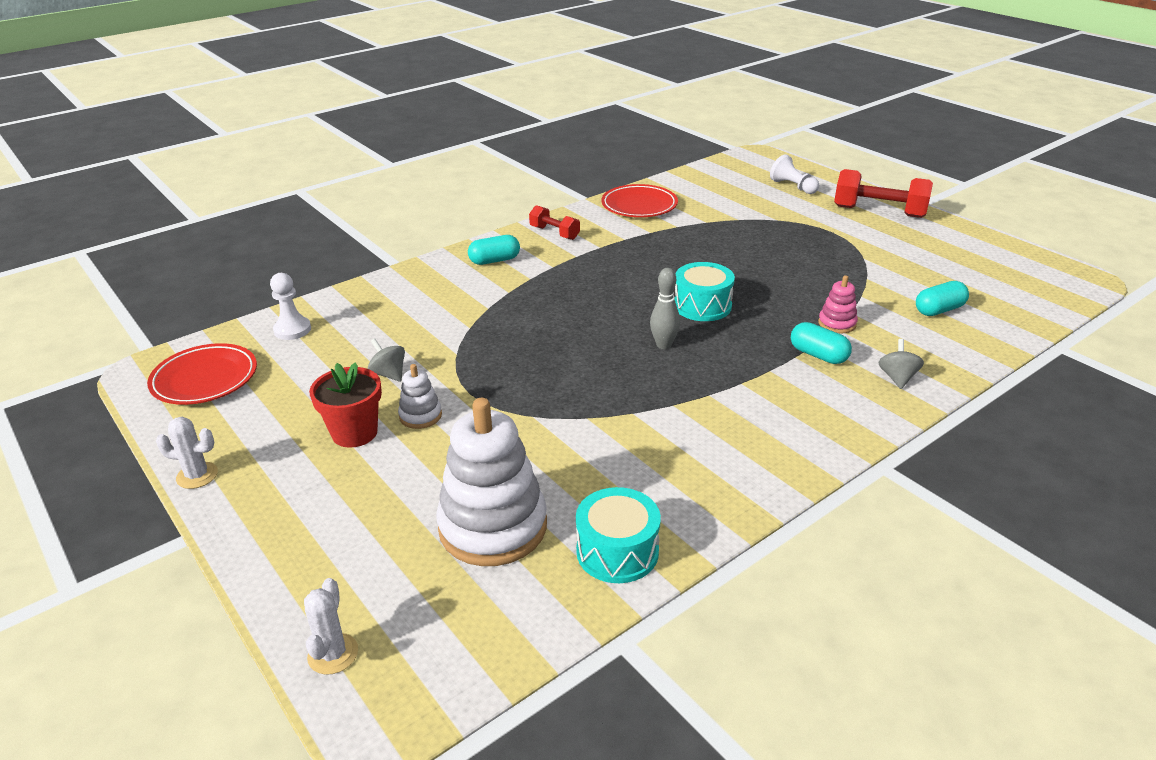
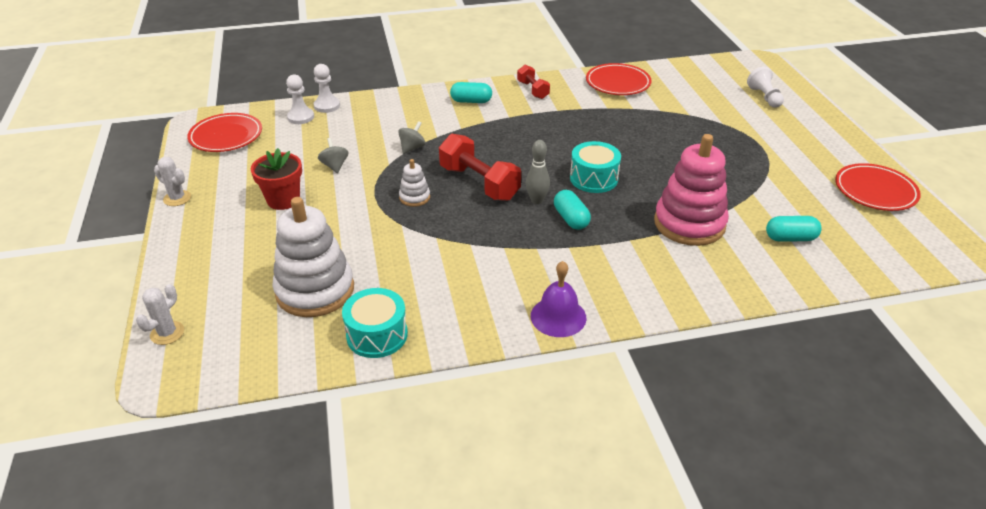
camera: 25 degrees right, 5 degrees up
(317, 308) = (327, 106): none -> white pawn
(420, 416) = (331, 201): white stacking toy -> white stacking toy (414, 197)
(798, 458) = (558, 316): none -> purple bell
(818, 355) = (649, 244): turquoise capsule -> turquoise capsule (571, 219)
(837, 323) = (689, 224): pink stacking toy -> pink stacking toy, size x2.18
(879, 212) = (822, 138): red dumbbell -> red dumbbell (479, 183)
(897, 378) = (697, 282): grey spinning top -> grey spinning top (412, 148)
(967, 247) = (875, 191): none -> red plate

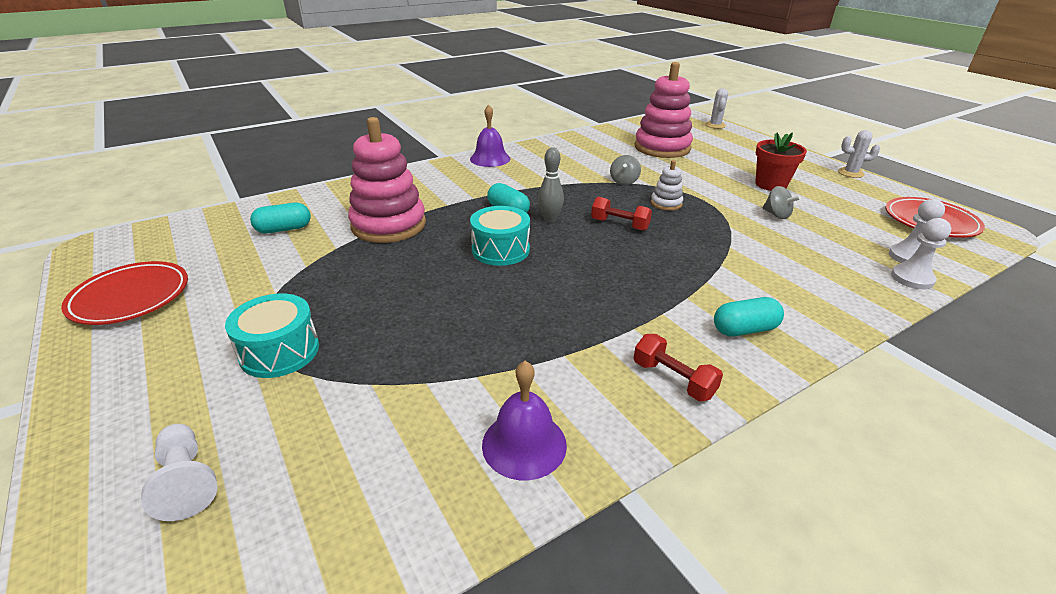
camera: 160 degrees right, 5 degrees down
(315, 290) = (662, 148): white stacking toy -> pink stacking toy
(377, 335) = (599, 138): turquoise drum -> turquoise drum (279, 351)
(412, 148) = (730, 246): grey spinning top -> grey spinning top (624, 181)
(479, 183) = (619, 225): red dumbbell -> red dumbbell, size x0.57
(618, 83) = (524, 444): red plate -> purple bell

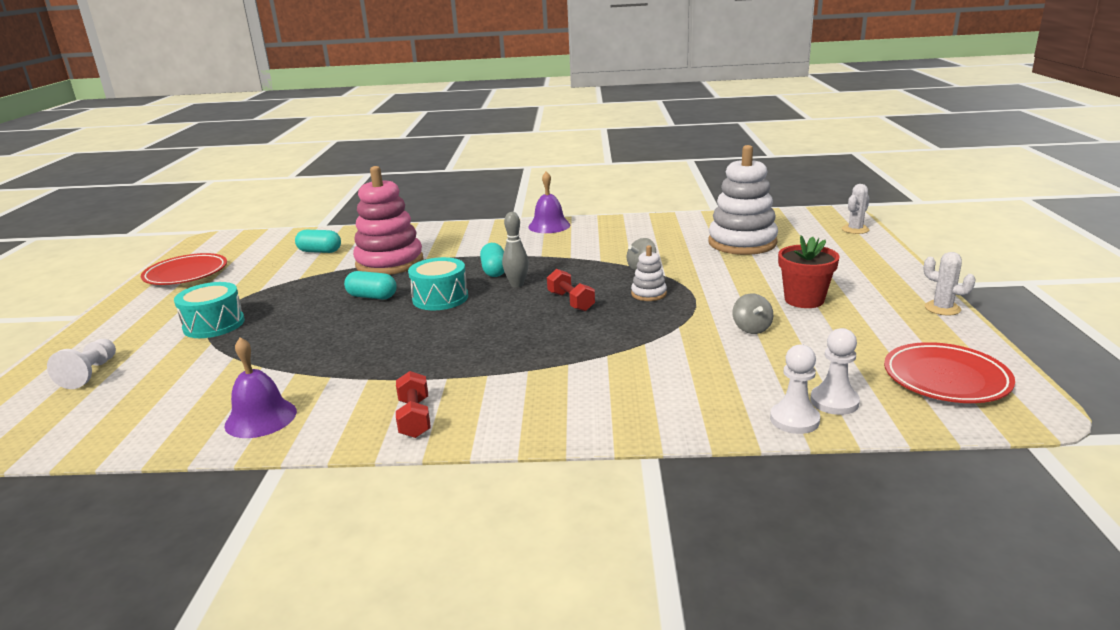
camera: 35 degrees right, 10 degrees down
(662, 148) = (742, 243): pink stacking toy -> white stacking toy
(744, 329) = (533, 406): turquoise capsule -> turquoise capsule (372, 297)

